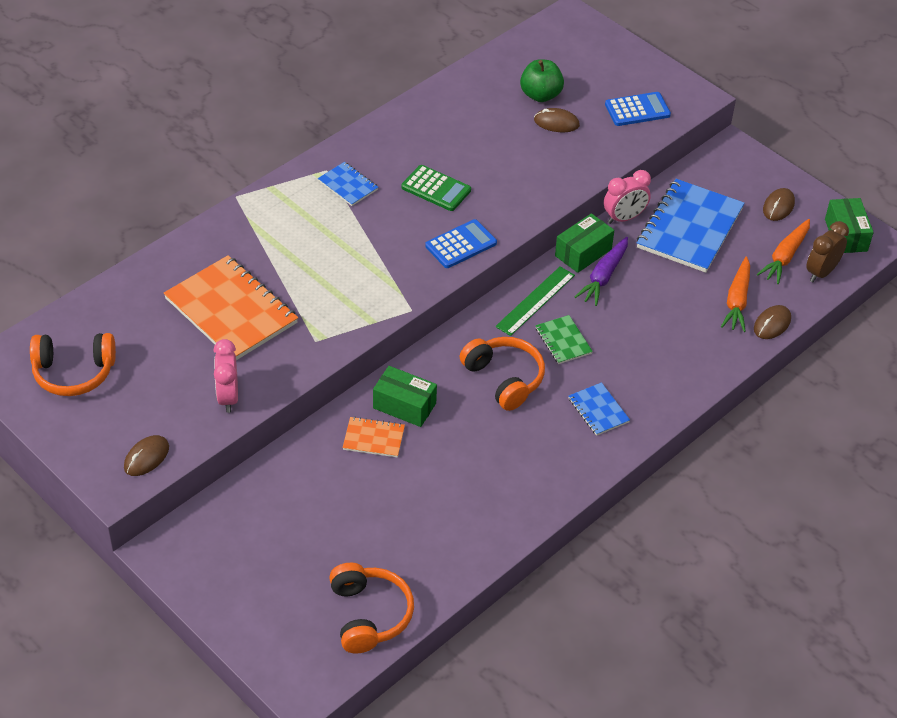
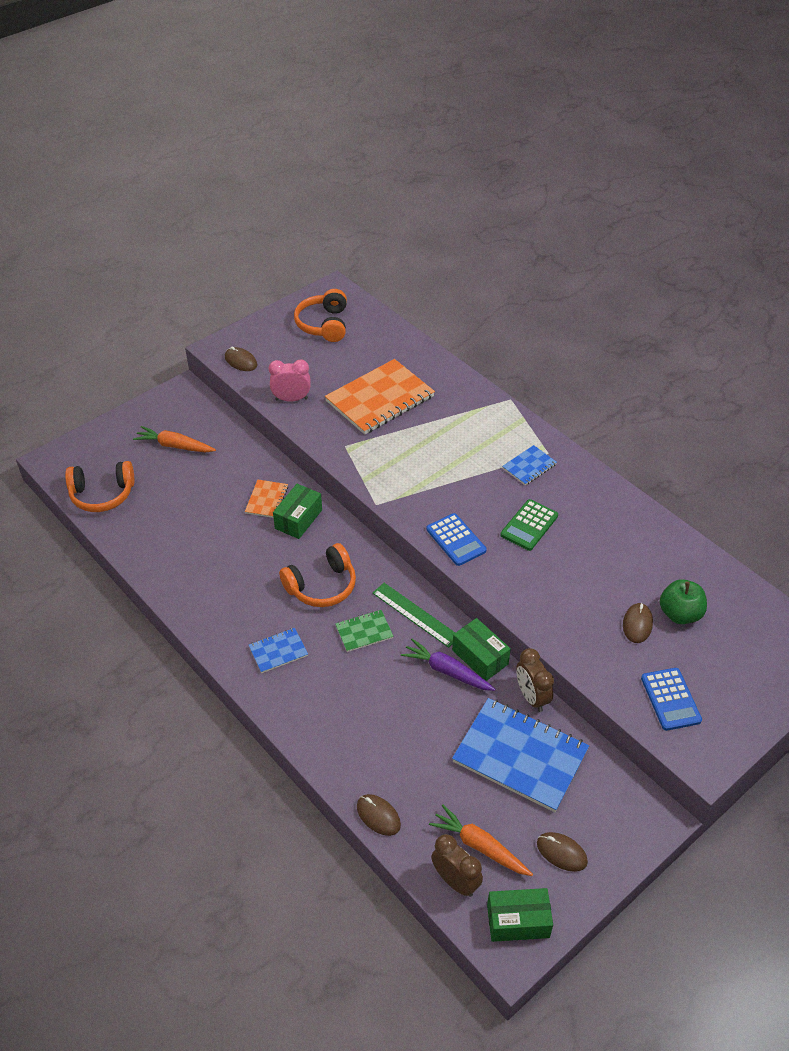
camera: 95 degrees right, 0 degrees up
(624, 218) = (531, 697): pink clock -> brown clock
(737, 301) = (412, 787): orange carrot -> orange carrot (175, 446)

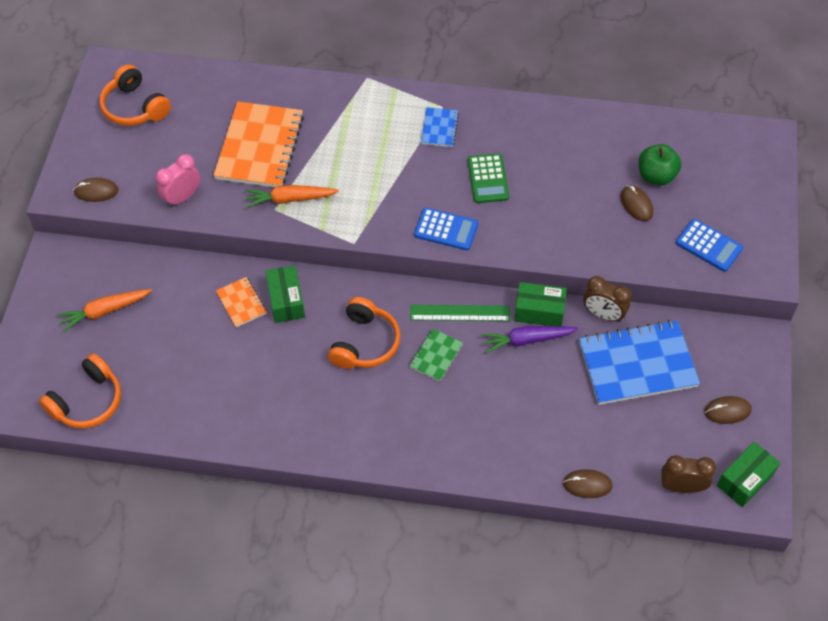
camera: 40 degrees left, 10 degrees up
(278, 651) = (387, 421): blue notebook -> none
(480, 846) = (673, 450): orange carrot -> orange carrot (290, 199)

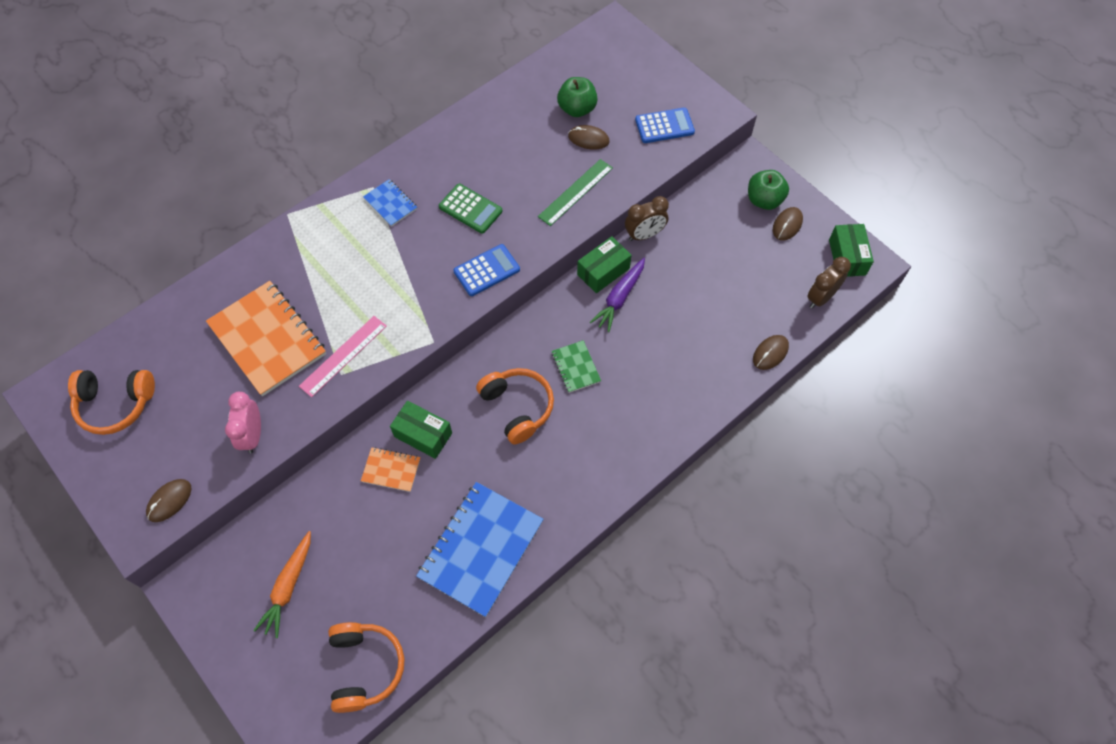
camera: 50 degrees left, 5 degrees up
(290, 199) = (343, 356): orange carrot -> pink ruler
(460, 313) = (554, 323): green ruler -> green ruler (575, 192)
(637, 364) = (703, 247): blue notebook -> blue notebook (481, 549)
(733, 376) = (764, 200): none -> green apple

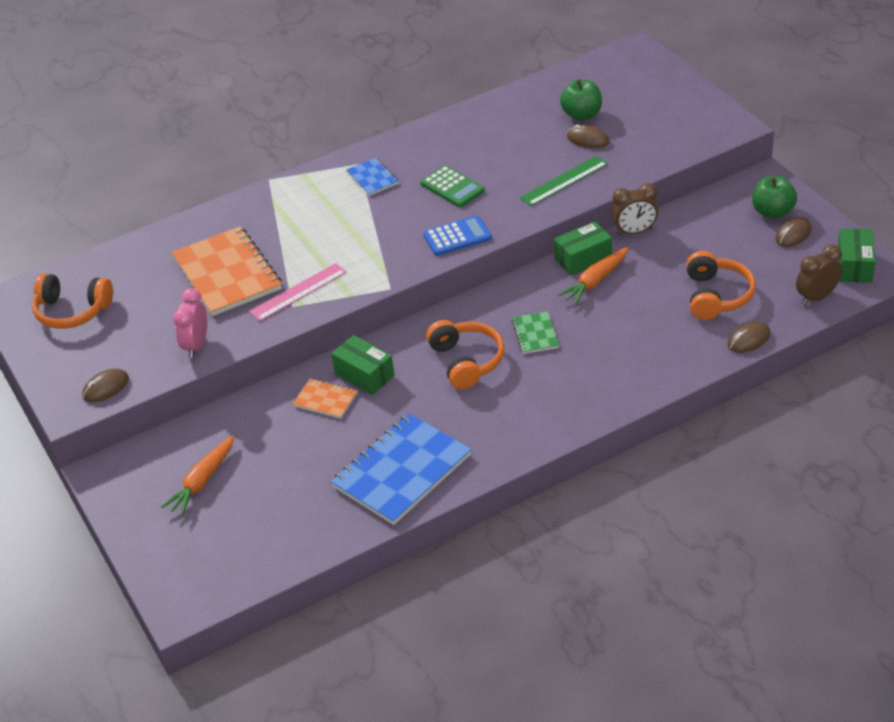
camera: 15 degrees right, 20 degrees down
(365, 667) = (263, 552): orange headphones -> orange headphones (716, 296)
(619, 298) = (595, 281): purple carrot -> orange carrot
(664, 126) = (671, 134): blue calculator -> none

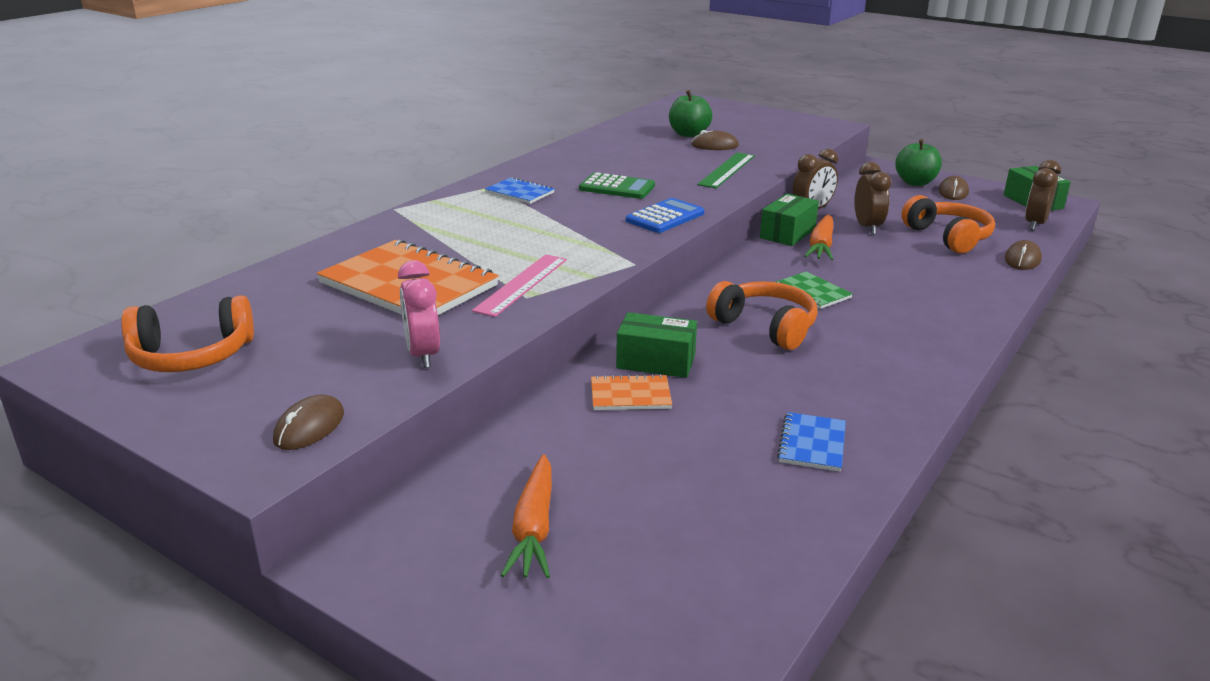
camera: 30 degrees left, 15 degrees down
(402, 471) = (812, 444): blue notebook -> blue notebook, size x0.48
(659, 266) = (867, 227): none -> brown clock

